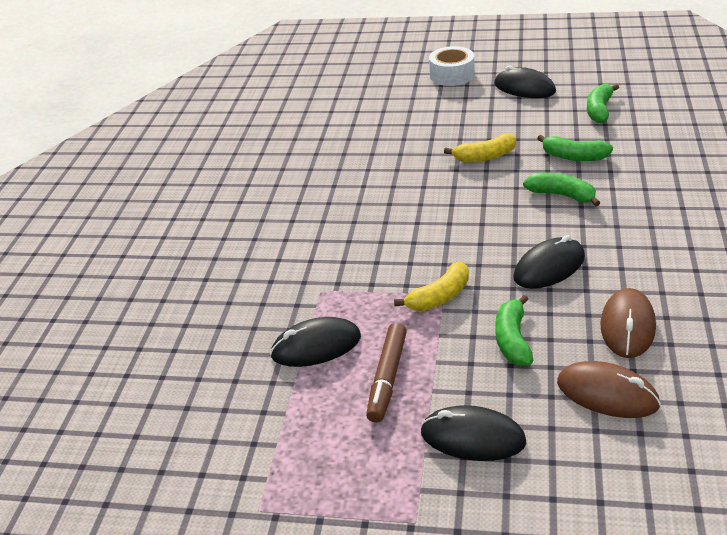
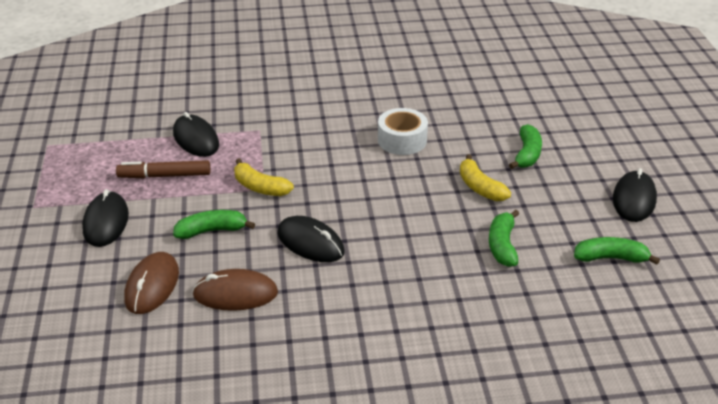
camera: 70 degrees right, 0 degrees up
(452, 75) = (636, 147): white tape -> white tape (402, 140)
(561, 195) = (427, 242): green banana -> green banana (527, 154)

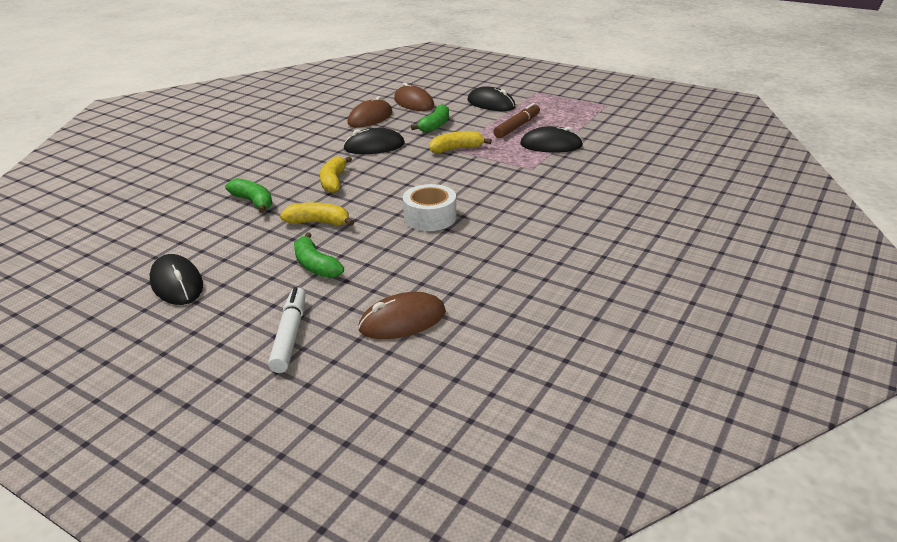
camera: 130 degrees right, 5 degrees down
(410, 222) = (334, 181): none -> yellow banana
(523, 94) = (402, 321): none -> brown mouse
(593, 122) = (290, 335): none -> white marker
(610, 258) = (163, 234): green banana -> none

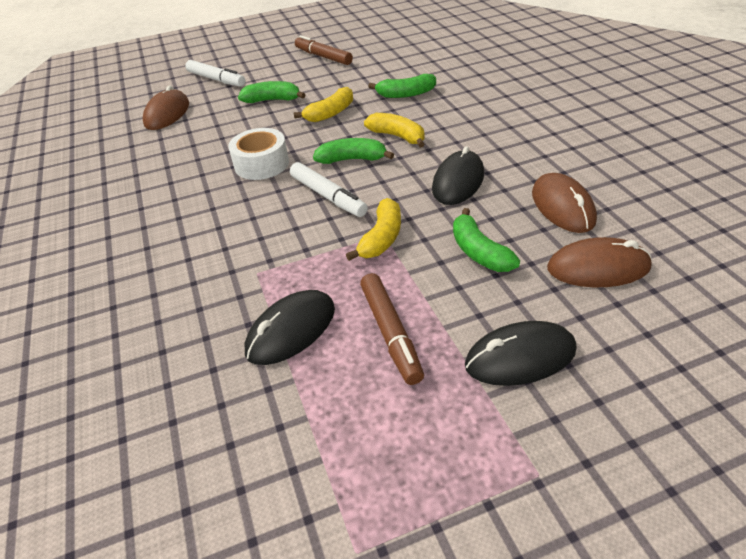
camera: 130 degrees right, 10 degrees up
(177, 284) = (323, 57): black mouse -> brown marker
(384, 186) = (352, 159): none -> green banana
(438, 177) = (328, 196): none -> white marker

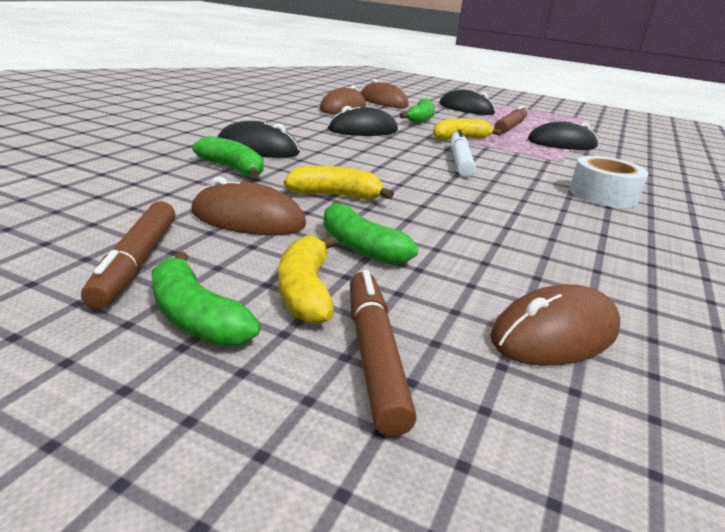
camera: 140 degrees left, 15 degrees down
(216, 79) = (374, 356): white marker -> brown marker
(261, 164) = (483, 199): white tape -> white tape (603, 195)
(333, 83) = (248, 218): none -> brown mouse
(352, 159) = (400, 165): green banana -> green banana (196, 318)
(397, 136) = (332, 156): yellow banana -> yellow banana (305, 291)
(441, 112) = (258, 148): none -> black mouse

